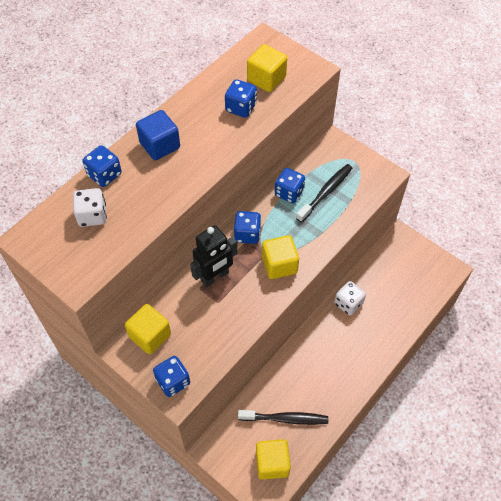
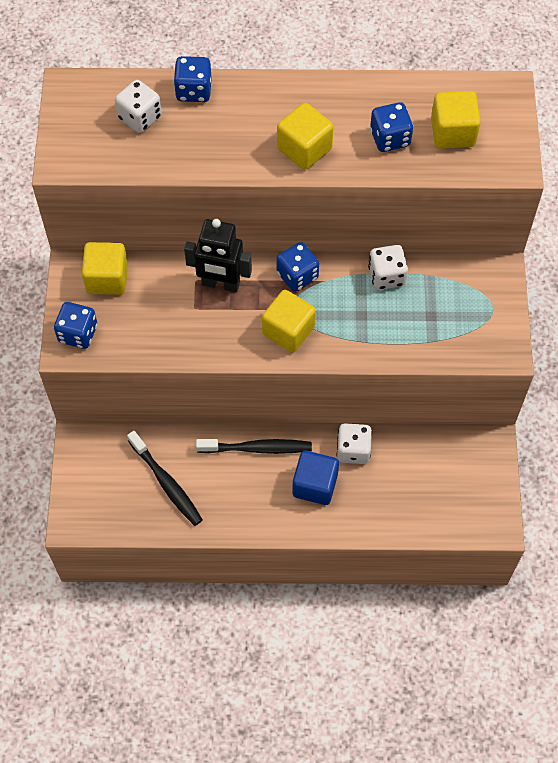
camera: 50 degrees right, 5 degrees up
(160, 145) = (272, 107): blue cube -> blue cube (315, 485)
(272, 463) = (110, 504): yellow cube -> yellow cube (304, 149)
(289, 193) = (386, 276): blue dice -> white dice
(326, 192) = (422, 310): black toothbrush -> black toothbrush (257, 448)

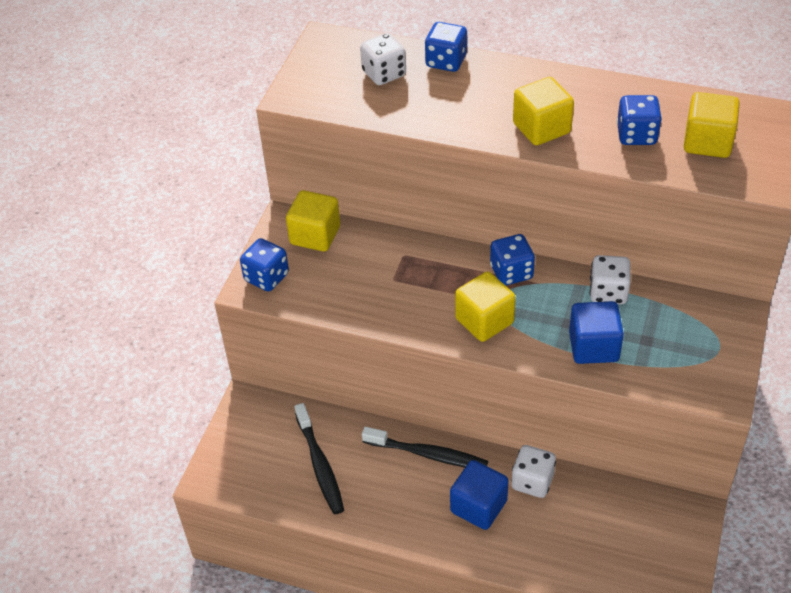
camera: 20 degrees right, 15 degrees down
(220, 284) = (428, 263): black robot -> none
(389, 333) = (593, 347): none -> blue cube

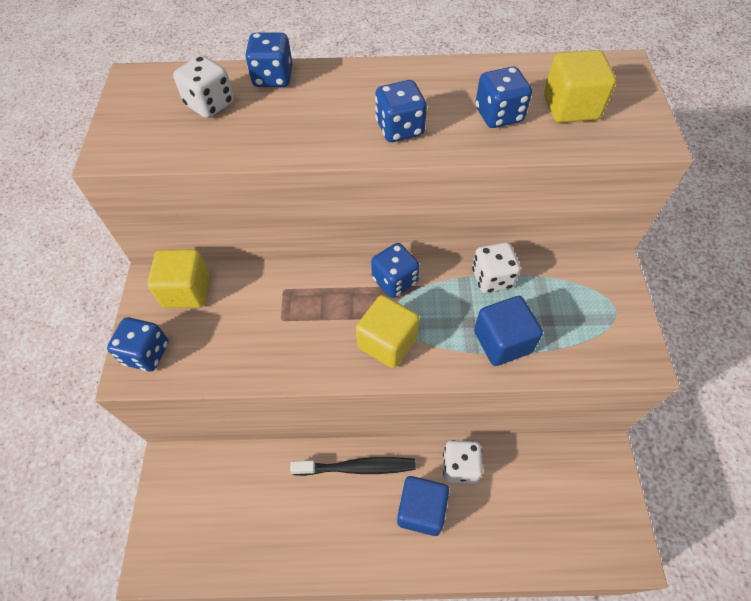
camera: 20 degrees left, 10 degrees up
(320, 465) = (258, 513): black toothbrush -> none
(541, 128) = (399, 129): yellow cube -> blue dice

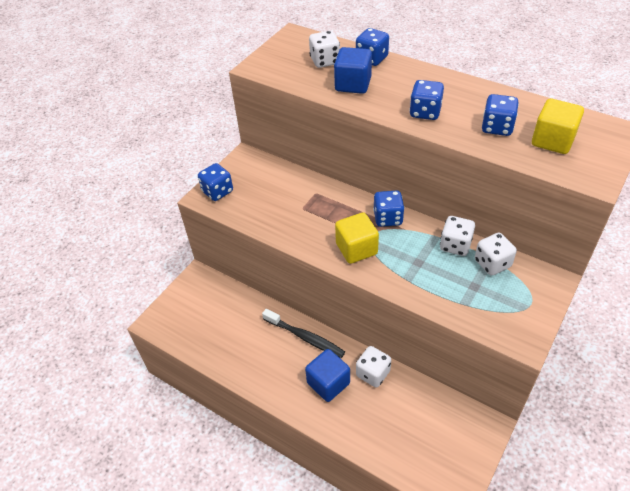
camera: 35 degrees right, 10 degrees down
(187, 290) = (260, 169): yellow cube -> none
(502, 342) = (432, 283): blue cube -> blue cube (353, 84)
(545, 281) = (492, 263): none -> white dice

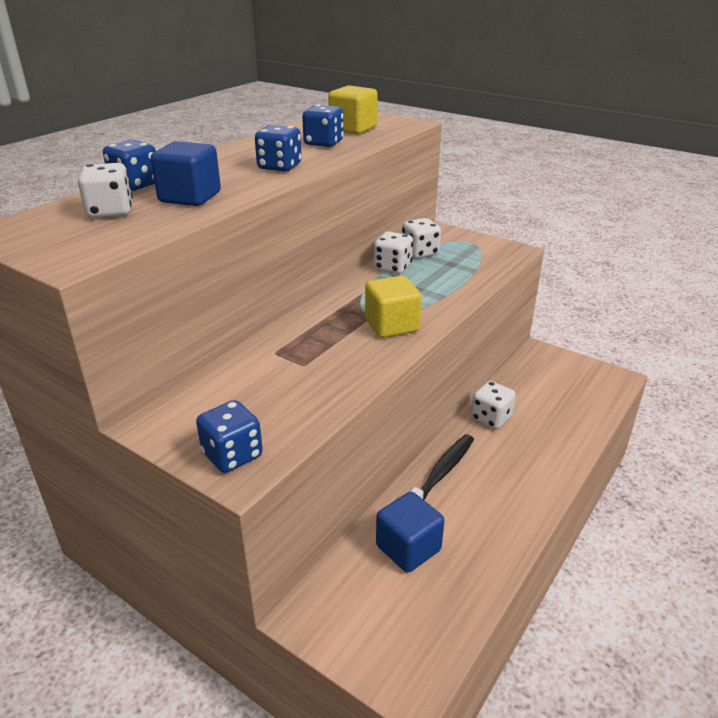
camera: 90 degrees left, 15 degrees down
(328, 383) = (509, 455): blue cube -> blue cube (408, 548)
(388, 218) = (341, 302): blue dice -> none

